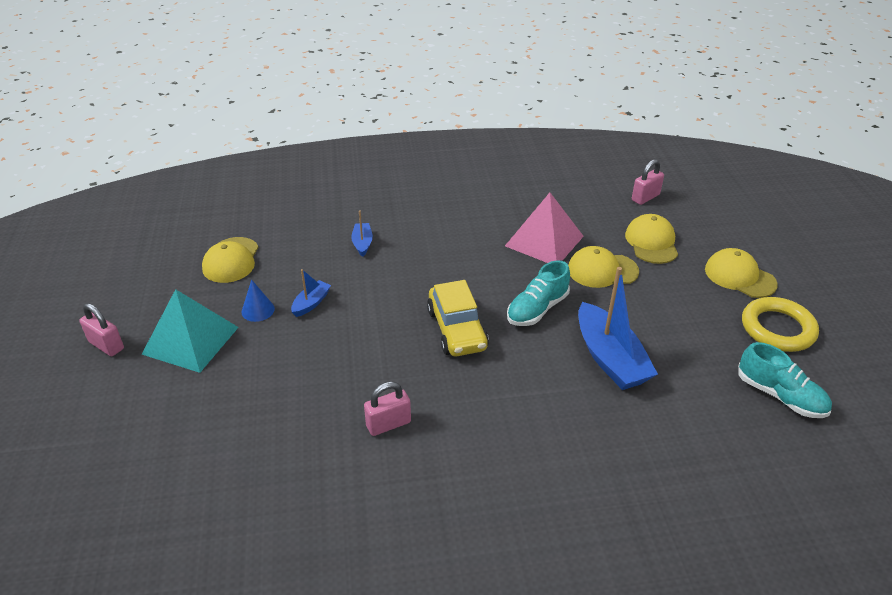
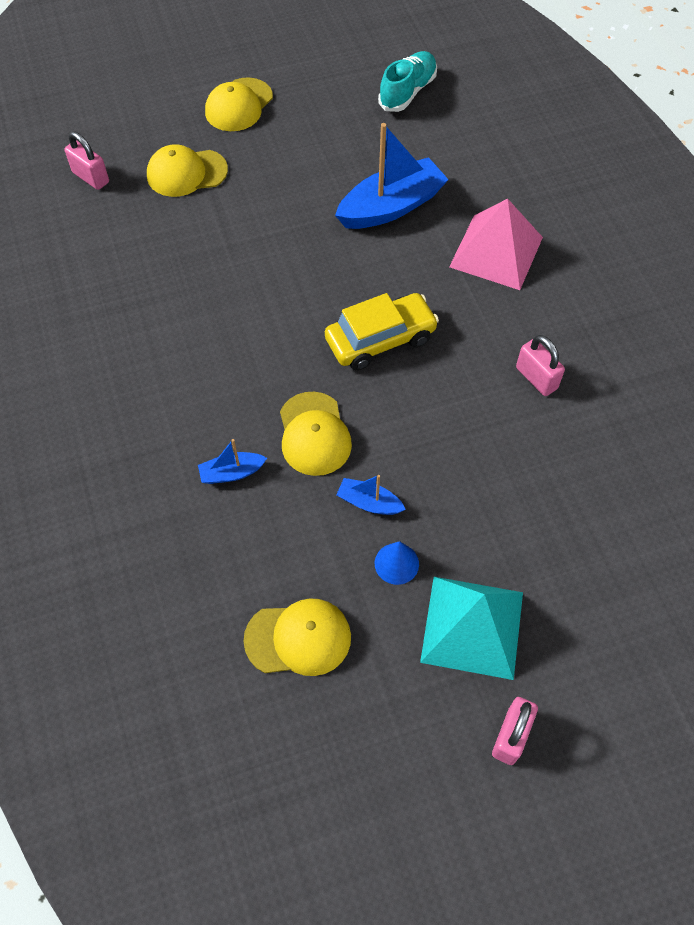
camera: 100 degrees left, 20 degrees up
(537, 309) = (328, 270): turquoise shoe -> none
(544, 241) = (197, 272): pink pyramid -> pink pyramid (496, 251)
(602, 270) = (248, 216): yellow cap -> yellow cap (314, 434)
(777, 329) = (316, 85): yellow ring -> none

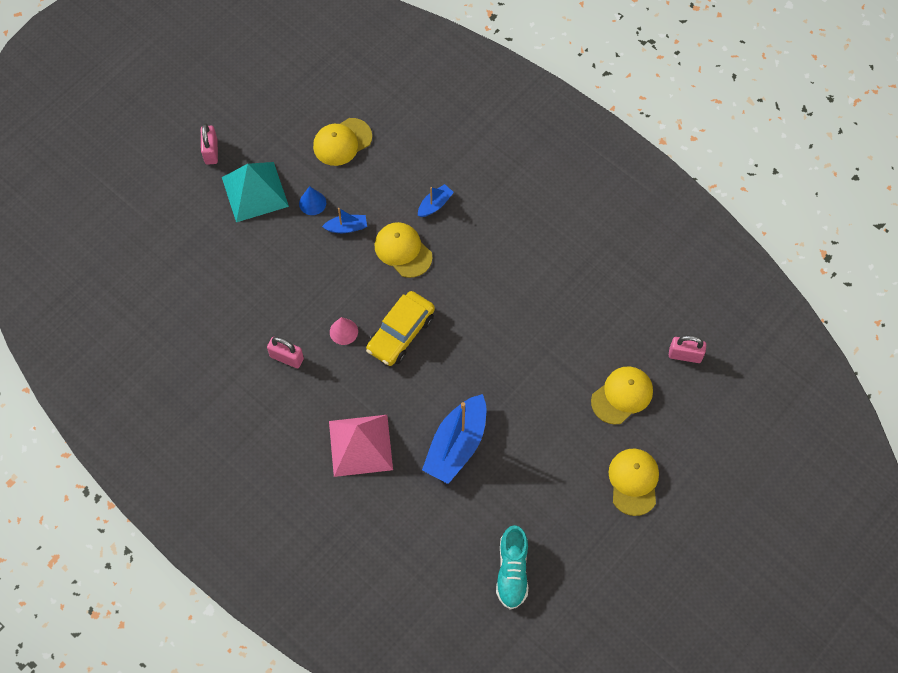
camera: 150 degrees right, 5 degrees up
(449, 374) = (343, 331): none -> pink cone

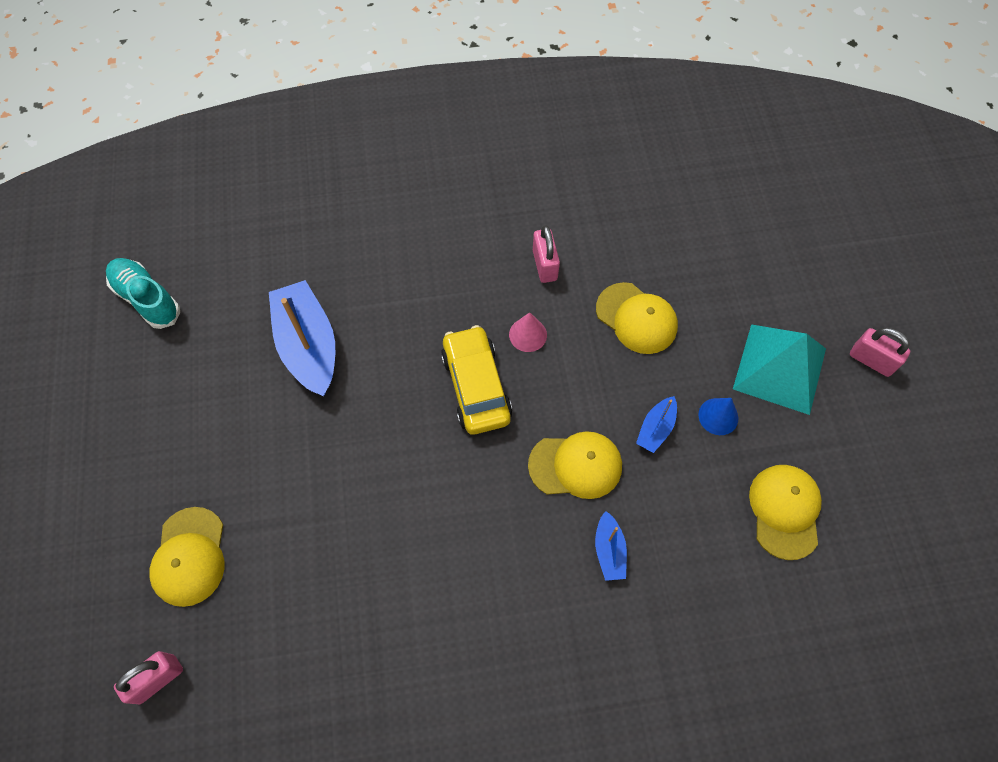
camera: 130 degrees right, 0 degrees up
(287, 357) = (544, 265): pink padlock -> pink padlock turned 75 degrees counterclockwise
(360, 445) = (393, 264): pink pyramid -> none
(633, 481) = (98, 482): yellow cap -> yellow cap (636, 318)

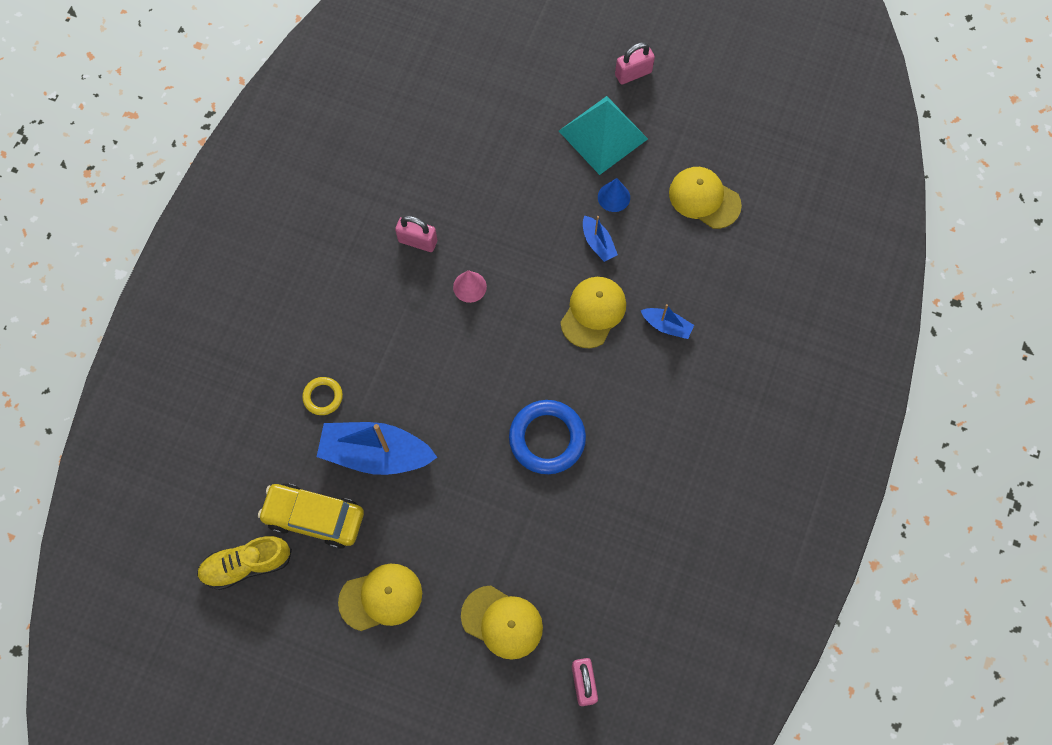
camera: 60 degrees left, 5 degrees up
(147, 299) = (247, 565): turquoise shoe -> yellow shoe
(340, 272) = (323, 397): none -> yellow ring
(409, 494) = (547, 438): none -> blue ring
(476, 386) = (489, 347): yellow car -> yellow car (314, 518)
(636, 318) = (504, 204): yellow cap -> yellow cap (381, 597)

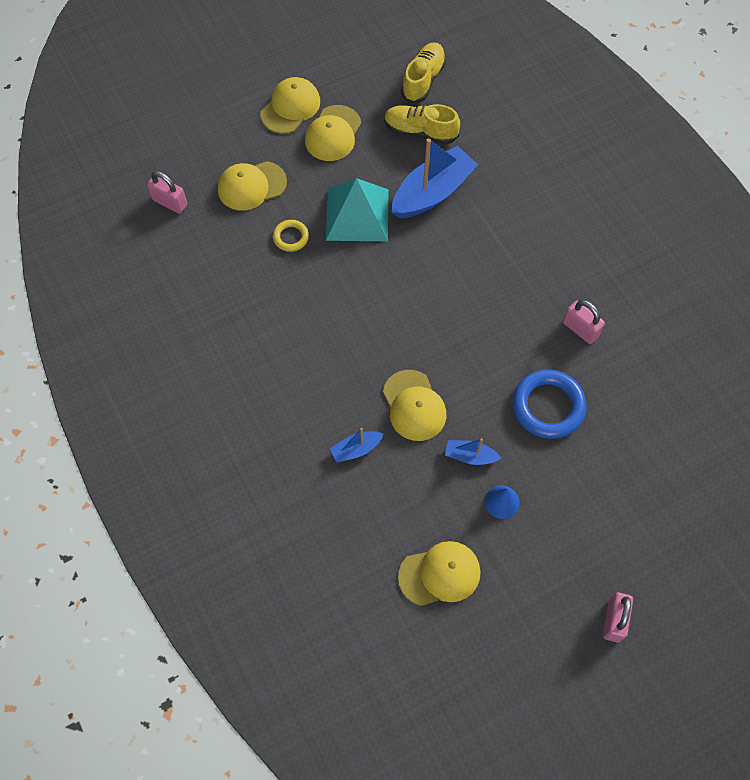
camera: 130 degrees right, 5 degrees down
(314, 518) = (420, 132): yellow car -> yellow shoe
(323, 397) = (503, 189): yellow ring -> yellow ring (291, 237)
(382, 666) = (290, 107): none -> yellow cap
(417, 241) = (580, 329): pink padlock -> pink padlock turned 75 degrees clockwise
(469, 287) = (510, 337): pink cone -> none
(547, 438) = (346, 300): blue ring -> blue ring (548, 406)
(603, 134) = (569, 542): turquoise pyramid -> turquoise pyramid (357, 214)

